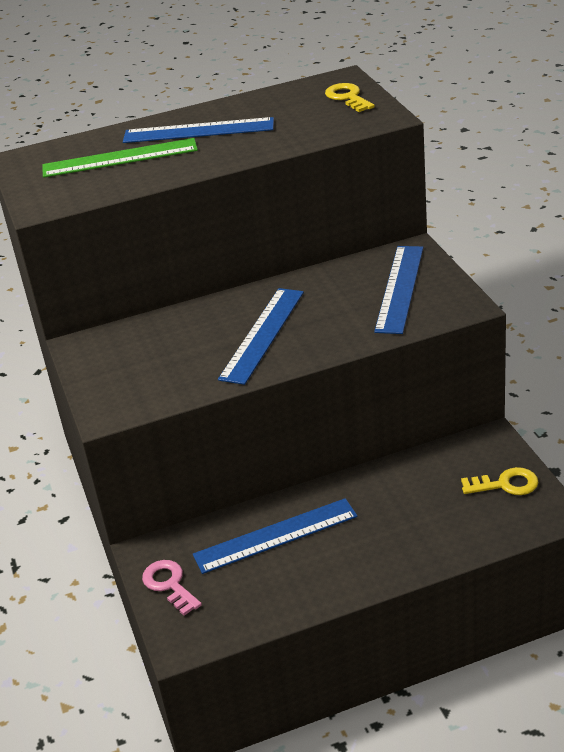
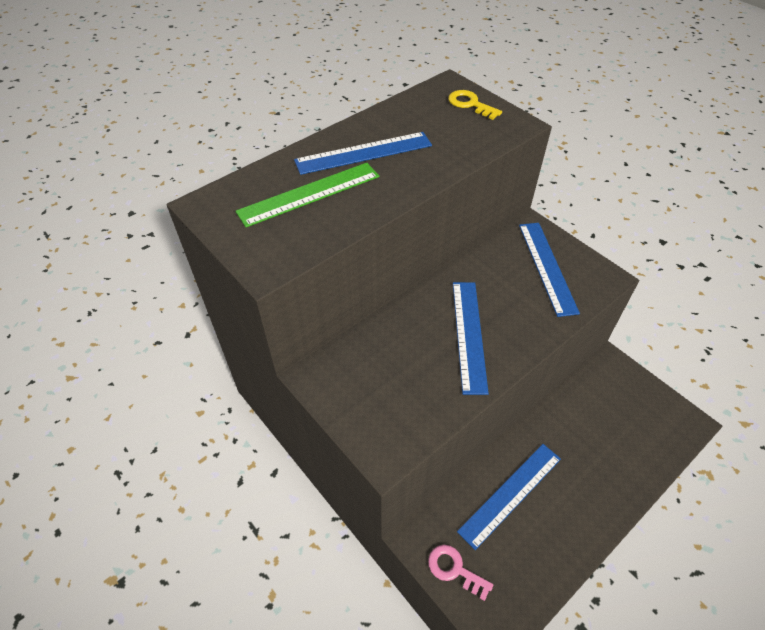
camera: 25 degrees left, 15 degrees up
(505, 484) = (644, 402): yellow key -> none

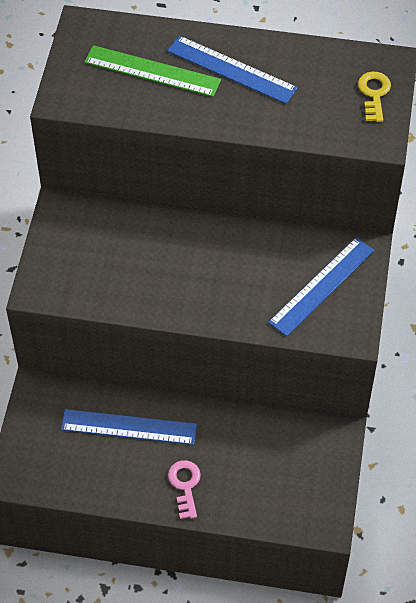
camera: 50 degrees right, 5 degrees up
(454, 569) = (34, 426): pink key -> pink key (185, 485)
(469, 335) = (190, 275): blue ruler -> none

